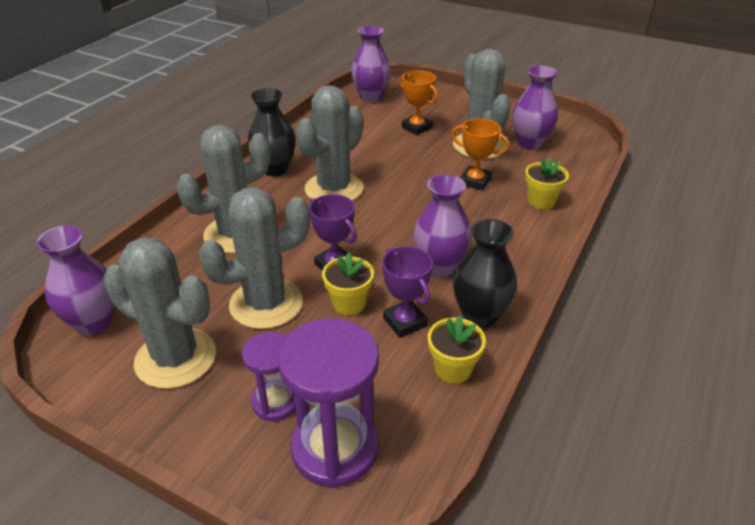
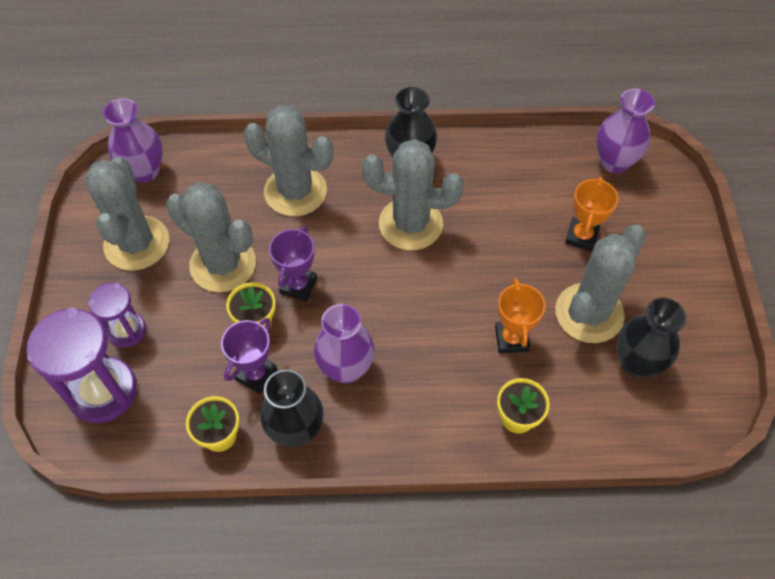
camera: 60 degrees right, 20 degrees up
(530, 143) = (636, 363): purple vase -> black vase

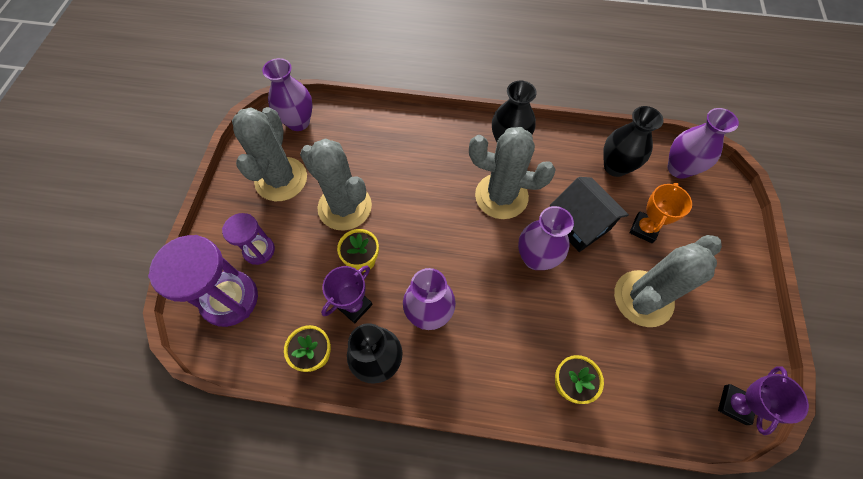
camera: 10 degrees right, 5 degrees up
(295, 191) = (412, 155): grey cactus -> none
(298, 285) = (402, 234): purple trophy -> purple trophy (735, 404)
(461, 288) = (535, 258): none -> purple vase
(506, 242) = (579, 224): none -> black house
(511, 339) = (573, 310): orange trophy -> none
(636, 363) = (680, 351): black vase -> black vase (615, 167)

